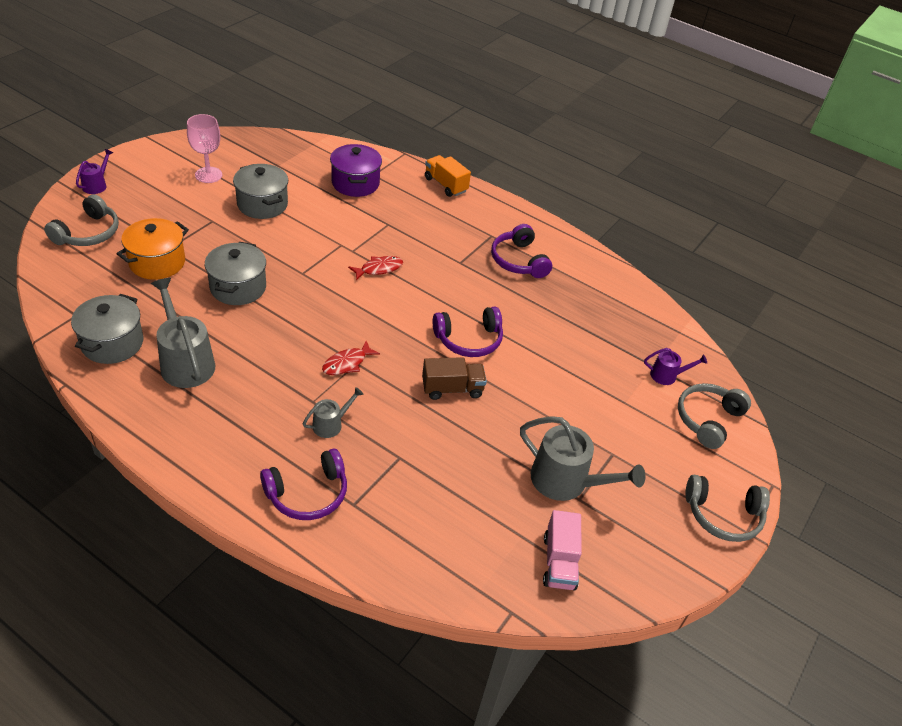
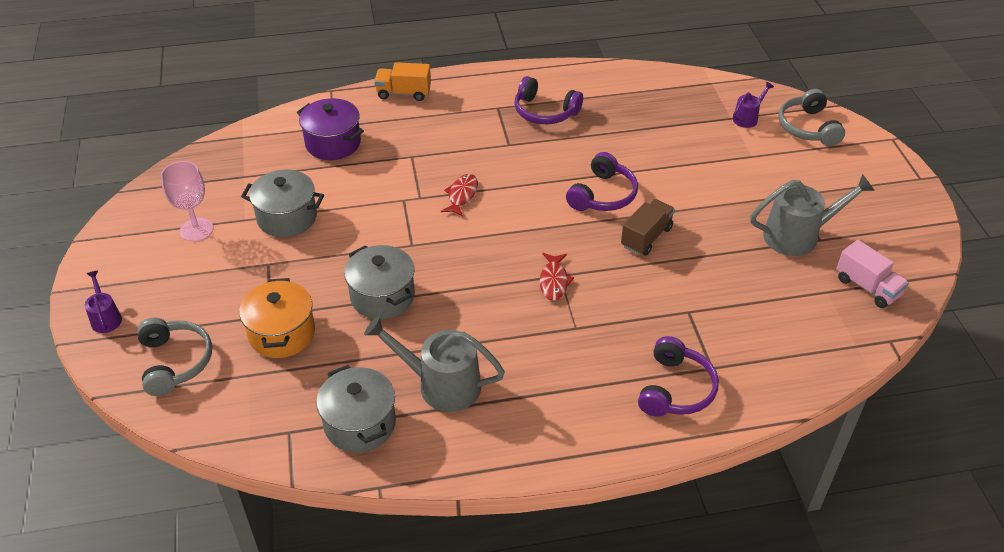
camera: 40 degrees left, 0 degrees up
(330, 424) = (613, 331): grey watering can -> none
(723, 515) = (897, 179): grey headphones -> none

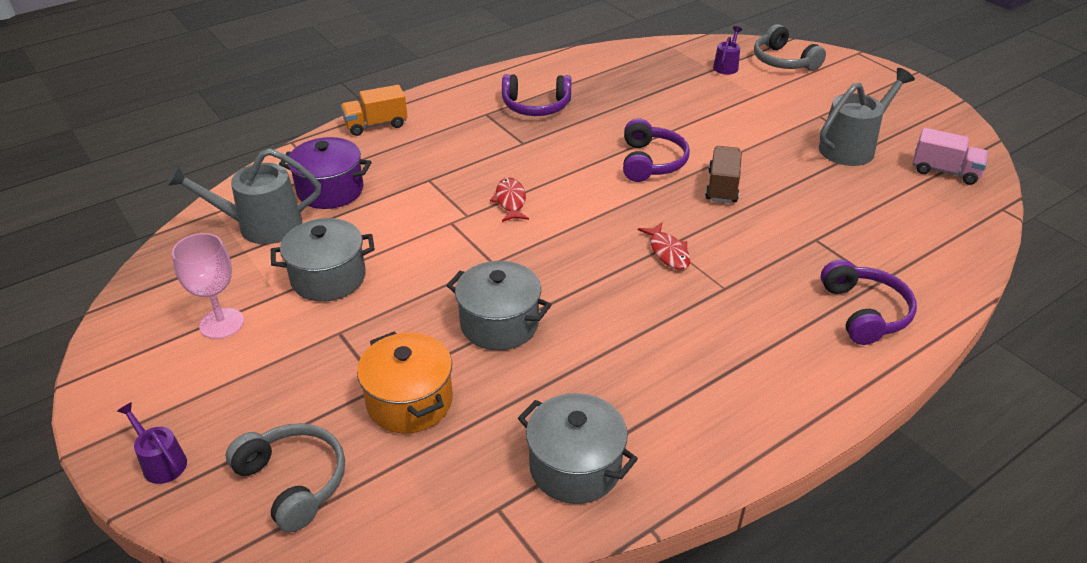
camera: 25 degrees left, 5 degrees down
(441, 385) = (633, 391): grey watering can -> grey watering can (261, 226)

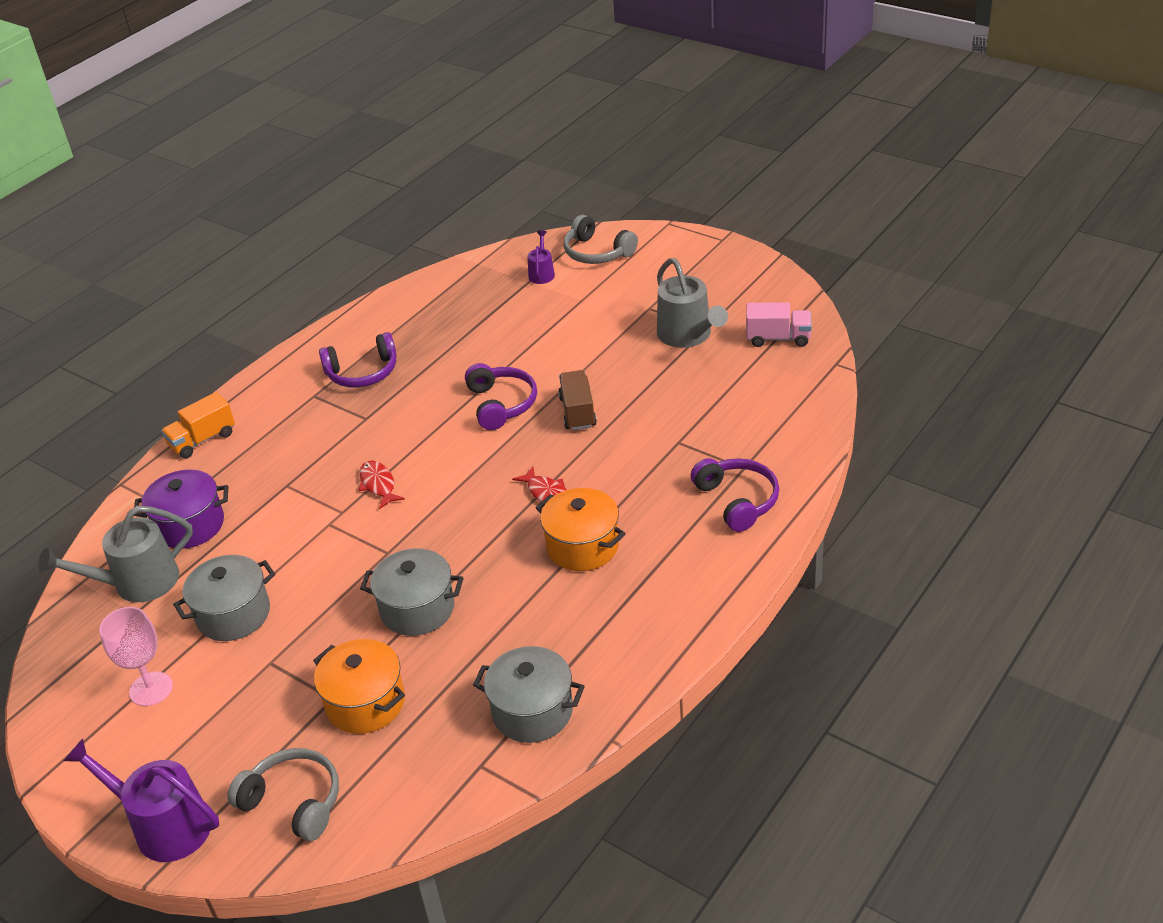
camera: 15 degrees left, 0 degrees up
(161, 462) = (164, 825): purple watering can -> purple watering can, size x1.91
(686, 311) = (582, 546): none -> orange pot
(851, 147) = (688, 335): grey watering can -> grey watering can turned 120 degrees clockwise

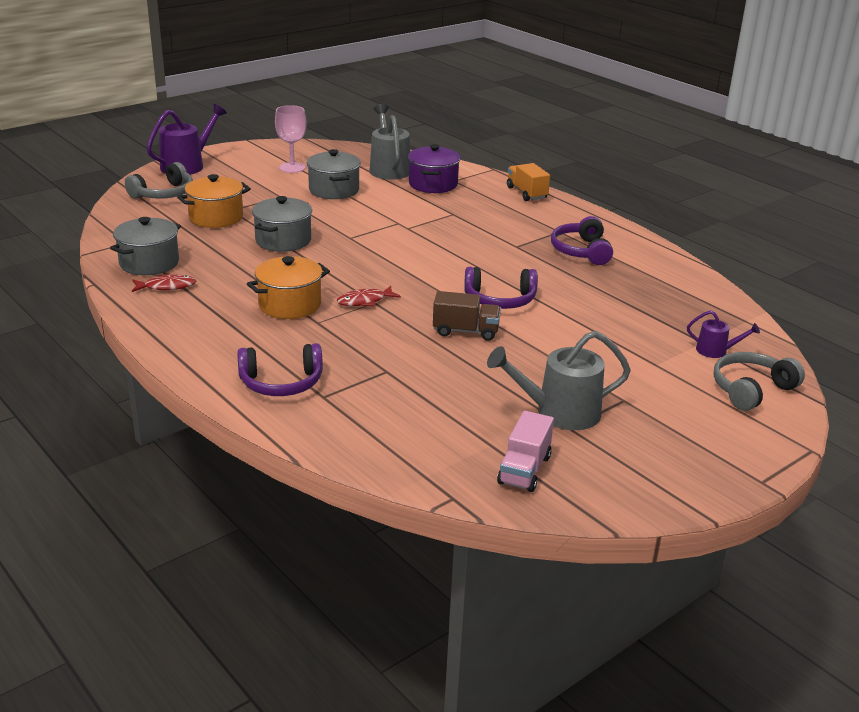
camera: 100 degrees right, 10 degrees down
(378, 485) = (429, 242): red fish -> red fish (167, 287)

